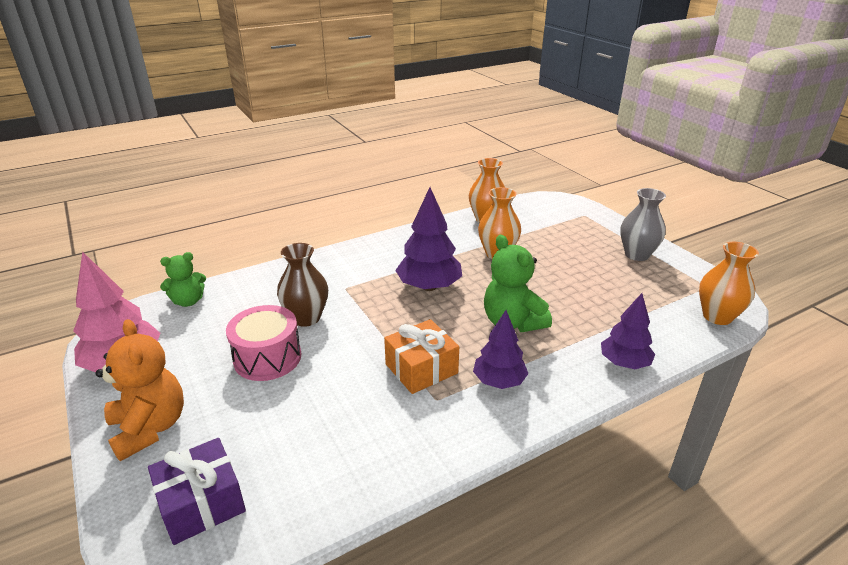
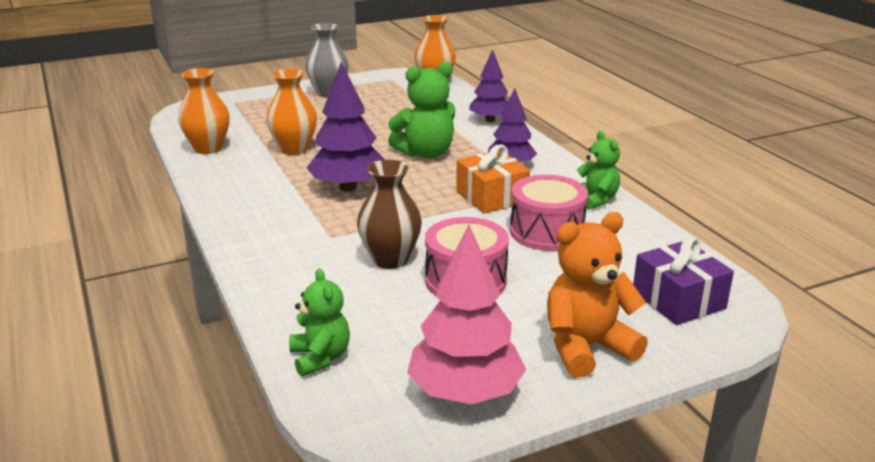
camera: 85 degrees left, 5 degrees down
(348, 407) = (546, 232): none -> pink drum
(424, 449) = (595, 200): none -> green teddy bear

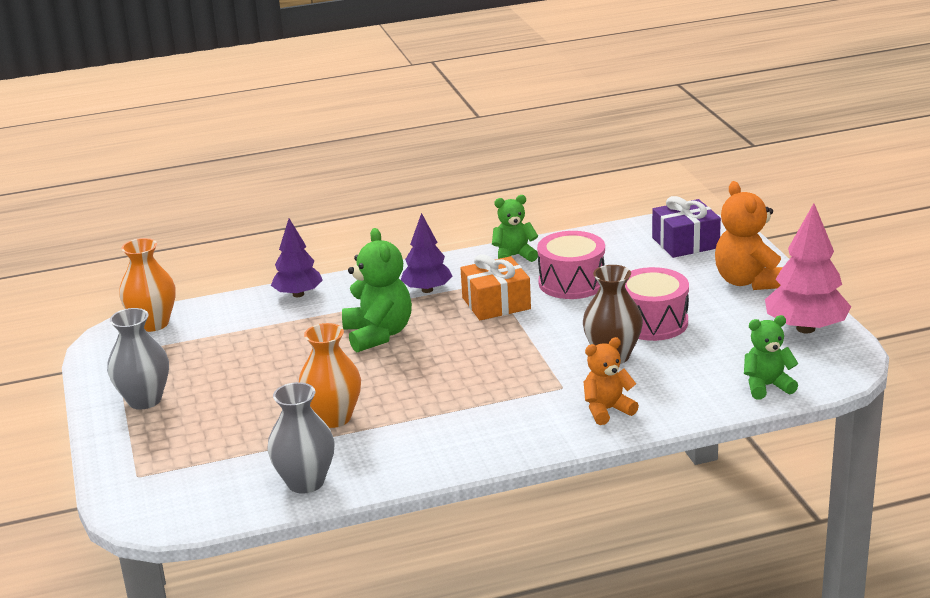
camera: 80 degrees left, 0 degrees up
(208, 148) = (305, 482): orange vase -> grey vase
(285, 260) = (607, 410): none -> orange teddy bear
(348, 187) = (453, 380): purple tree -> none

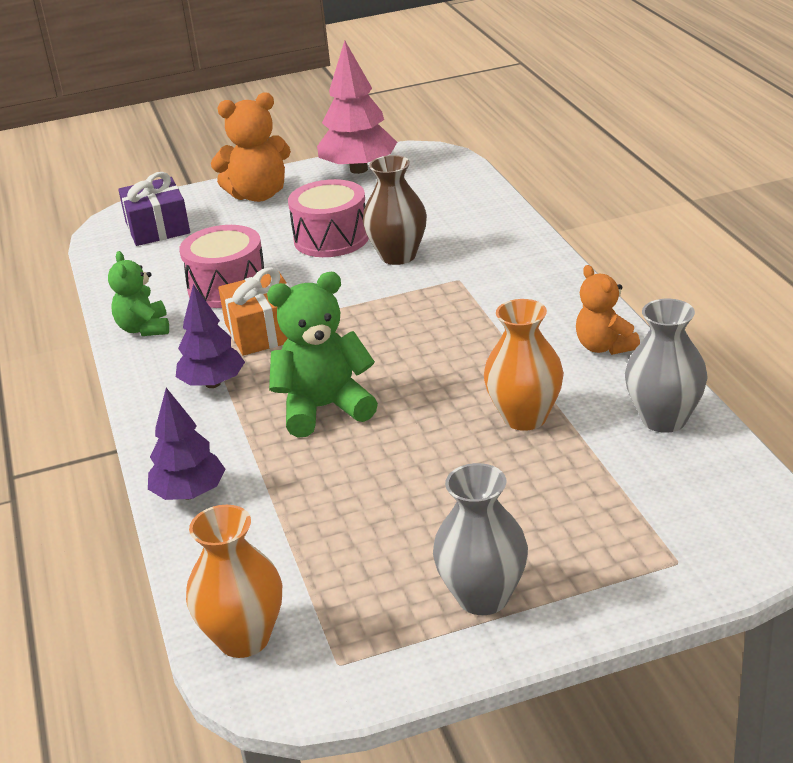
camera: 90 degrees left, 5 degrees up
(607, 410) = (503, 254): orange teddy bear -> orange teddy bear (604, 347)
(767, 386) = (461, 184): green teddy bear -> none

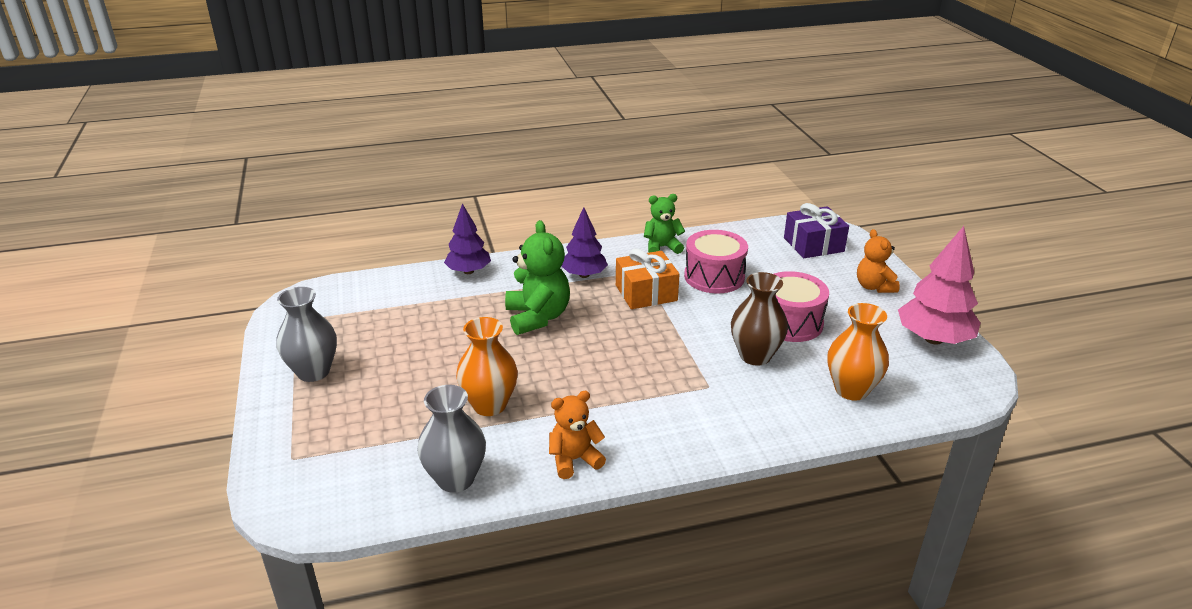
camera: 90 degrees right, 0 degrees up
(244, 638) = (335, 291): orange vase -> orange vase (851, 390)
(258, 195) = (874, 287): orange teddy bear -> orange teddy bear, size x0.64

